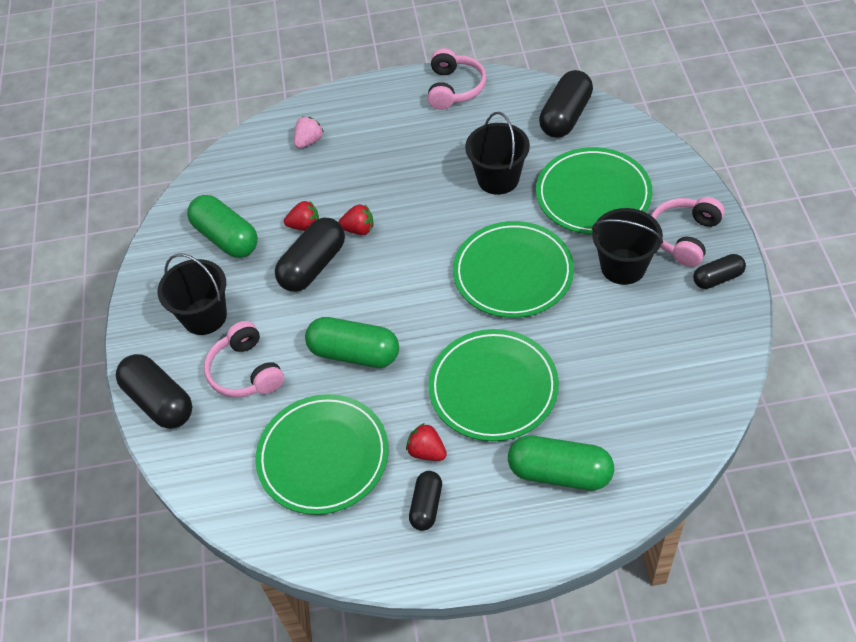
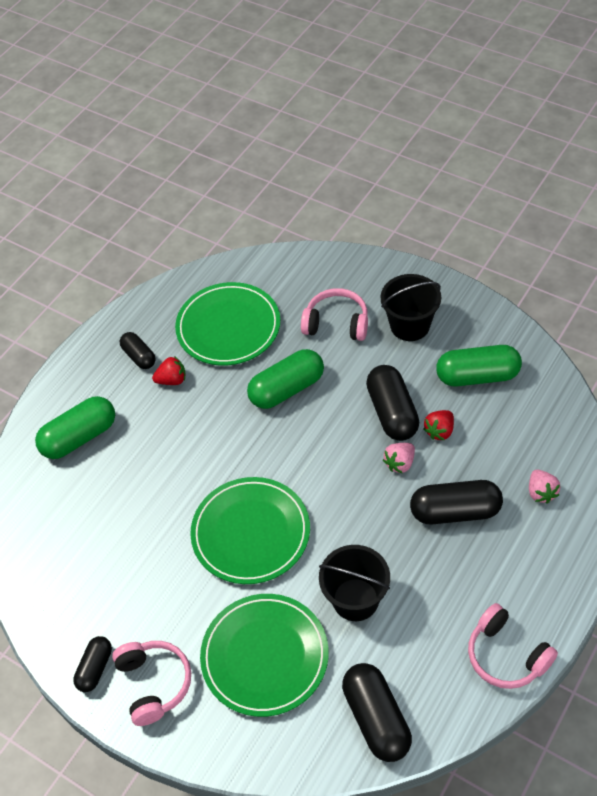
camera: 130 degrees right, 0 degrees up
(159, 401) = (360, 269): black capsule -> black capsule (455, 512)
(359, 229) = (400, 463): red strawberry -> pink strawberry
(493, 388) = (174, 447): green plate -> none
(623, 266) = (176, 612): black bucket -> none

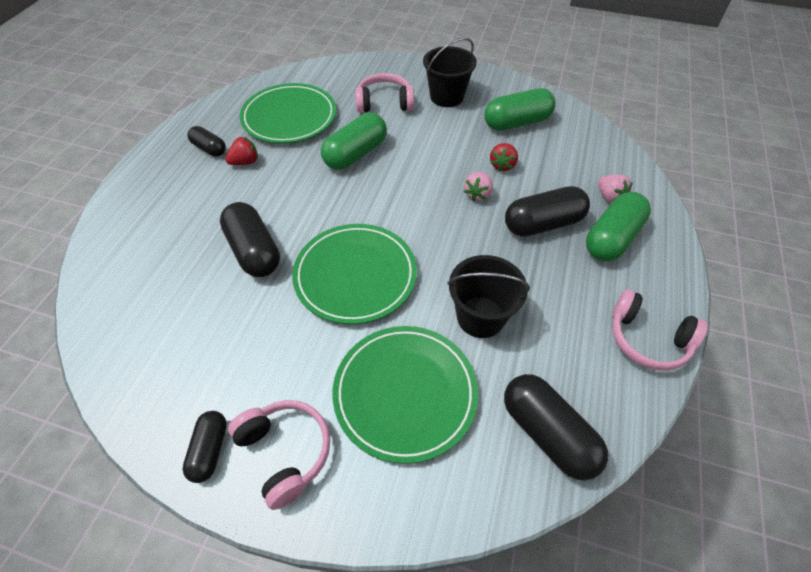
camera: 20 degrees left, 0 degrees up
(79, 437) = (159, 221): green capsule -> green capsule (611, 238)
(392, 412) = (456, 158): black capsule -> black capsule (254, 251)

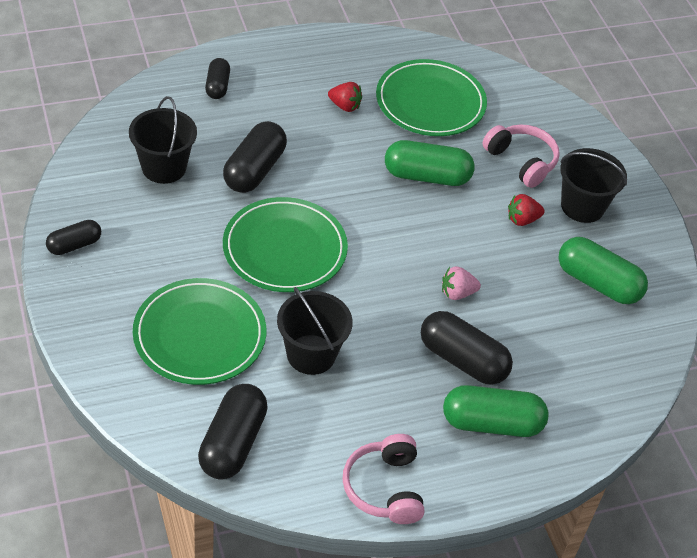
camera: 50 degrees right, 5 degrees down
(187, 316) = (164, 167): none -> black bucket
(209, 149) = (338, 73): black capsule -> black capsule (217, 86)
(285, 452) = (102, 287): pink headphones -> none
(502, 165) = (517, 296): red strawberry -> red strawberry (522, 220)
(609, 197) = (552, 404): pink strawberry -> none

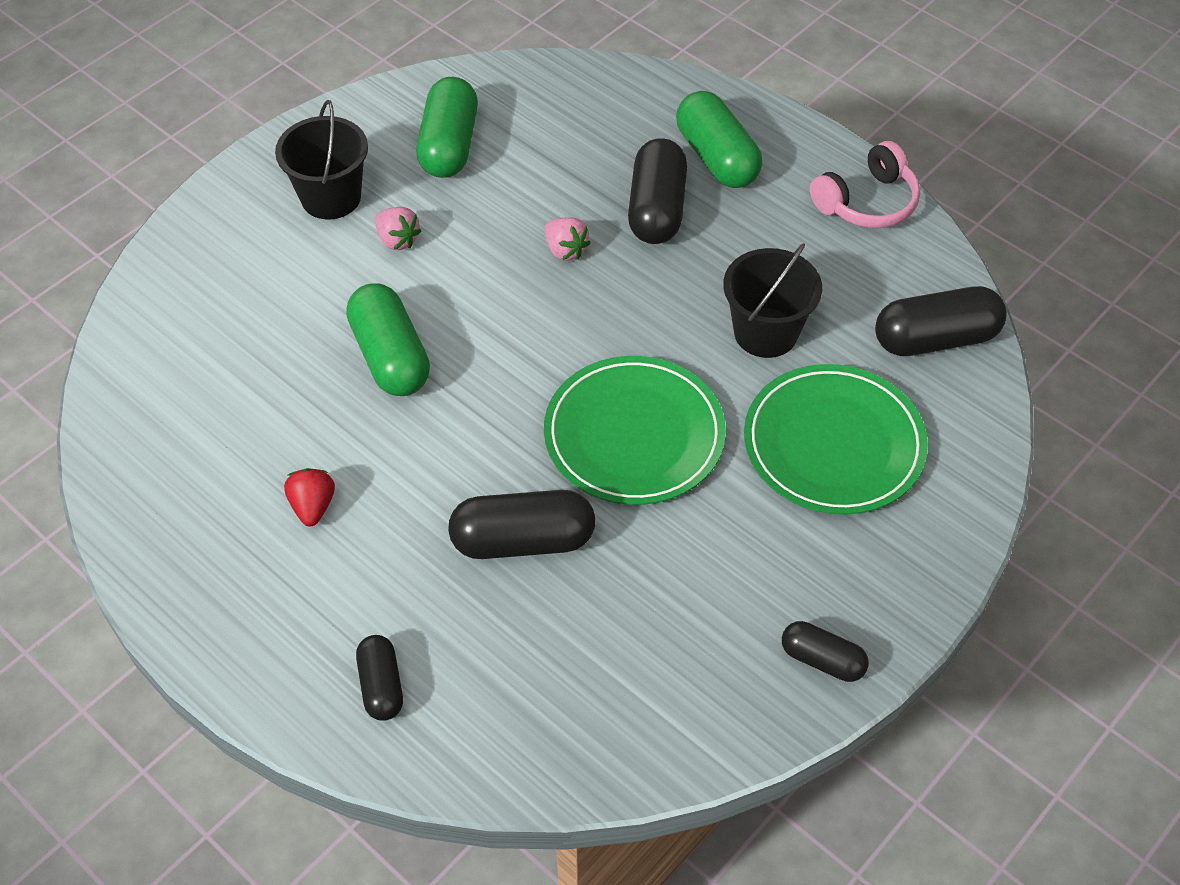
camera: 115 degrees left, 5 degrees up
(164, 167) = (602, 648): black bucket -> none
(217, 86) = (381, 686): black capsule -> black capsule turned 75 degrees counterclockwise
(430, 102) = (234, 416): green plate -> none
(521, 161) = (289, 278): pink headphones -> none
(522, 220) = (397, 240): red strawberry -> pink strawberry

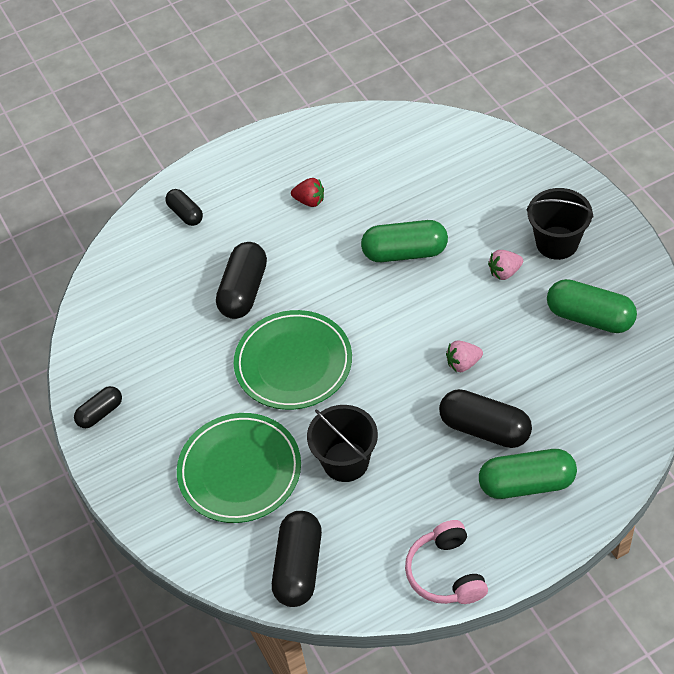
camera: 115 degrees right, 0 degrees up
(381, 686) = (185, 214): black capsule -> black capsule turned 45 degrees clockwise

